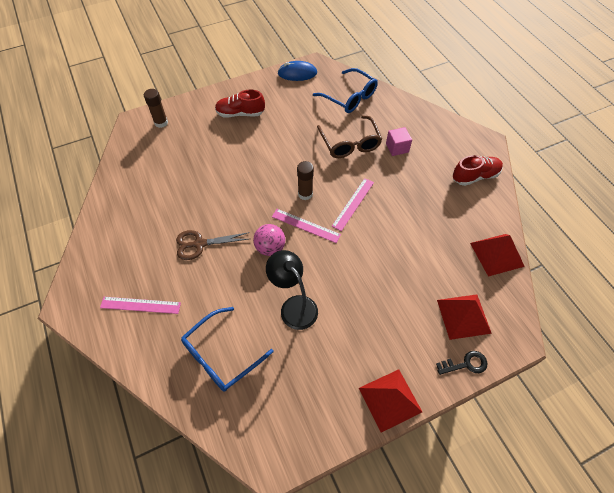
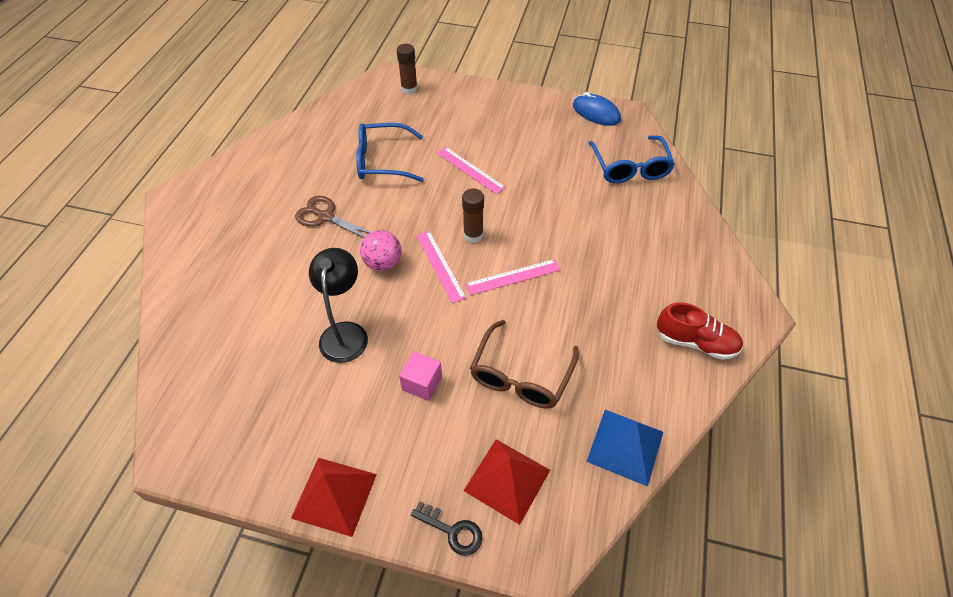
camera: 40 degrees right, 5 degrees down
(140, 305) = (223, 236): pink ruler -> pink ruler (470, 170)
(221, 355) = (236, 327): blue glasses -> blue glasses (382, 161)
(240, 113) = (492, 121): red shoe -> none
(350, 143) = (577, 214): brown glasses -> brown glasses (521, 375)
(397, 148) = (629, 251): pink cube -> pink cube (422, 383)
(497, 254) = (625, 446): red pyramid -> blue pyramid

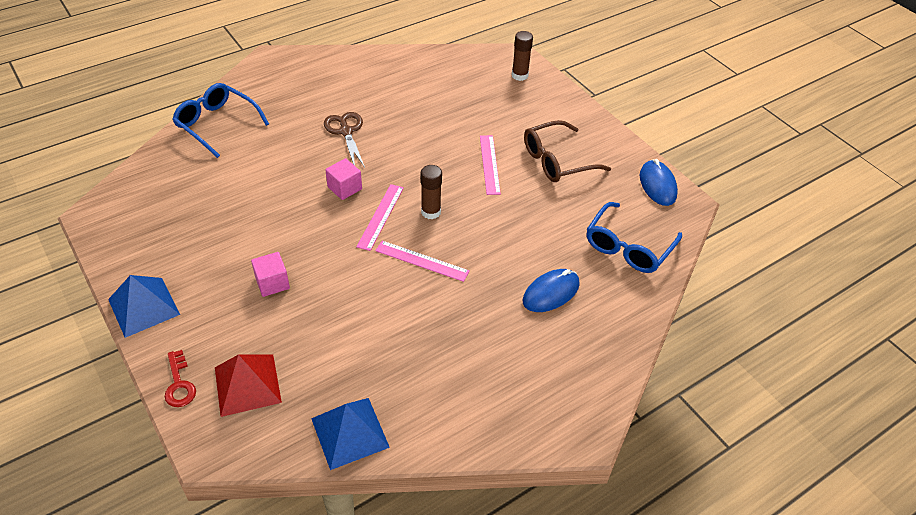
camera: 40 degrees right, 5 degrees down
(334, 495) = (143, 306): red pyramid -> blue pyramid
(345, 333) = (266, 215): black lamp -> none
(382, 161) = (432, 117): blue glasses -> blue glasses (217, 124)
(383, 263) = (344, 188): pink ball -> pink cube
(452, 530) = (179, 384): black key -> red key
(521, 375) = (341, 329): brown glasses -> brown glasses (557, 161)
(624, 234) = (551, 293): none -> blue mouse
(696, 342) = (500, 411): red shoe -> none

